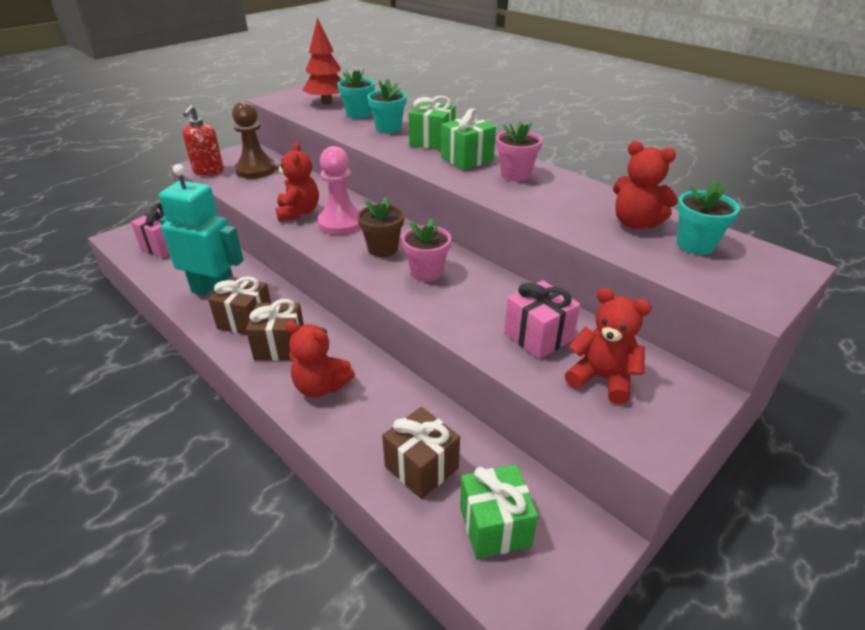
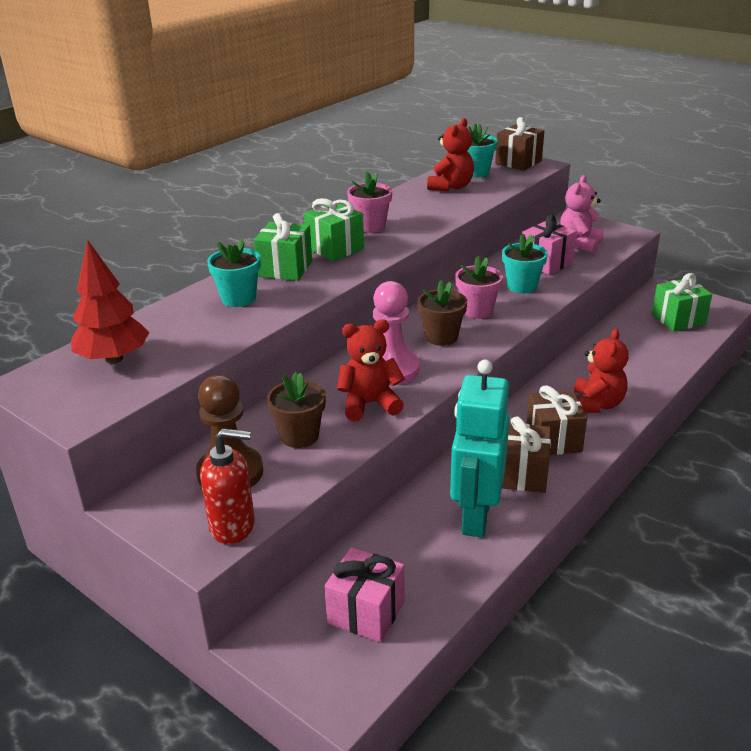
camera: 95 degrees left, 5 degrees down
(277, 188) = (299, 436): none -> brown flower pot
(358, 114) = (178, 325): turquoise flower pot -> turquoise flower pot (522, 286)
(421, 467) = (651, 348): brown gift -> brown gift (518, 162)
(602, 379) = (580, 244): red teddy bear -> pink teddy bear

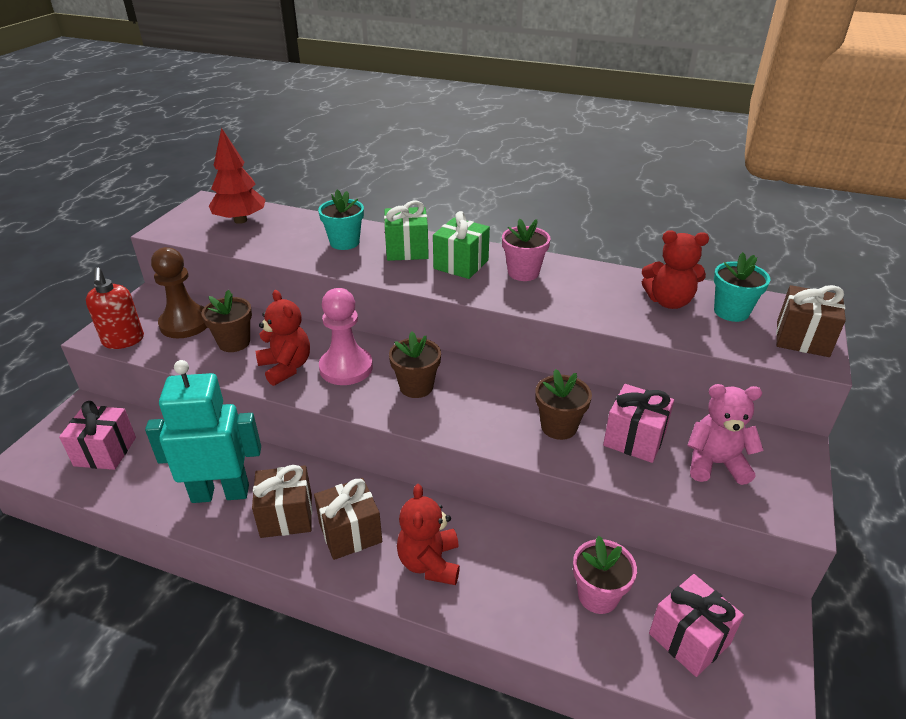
camera: 70 degrees right, 5 degrees up
(477, 311) = (482, 401): pink flower pot -> pink flower pot (598, 595)
(522, 286) = (559, 427): turquoise flower pot -> brown flower pot
(596, 404) = (430, 563): red teddy bear -> red teddy bear turned 90 degrees clockwise
(678, 319) = (689, 638): green gift -> pink gift

